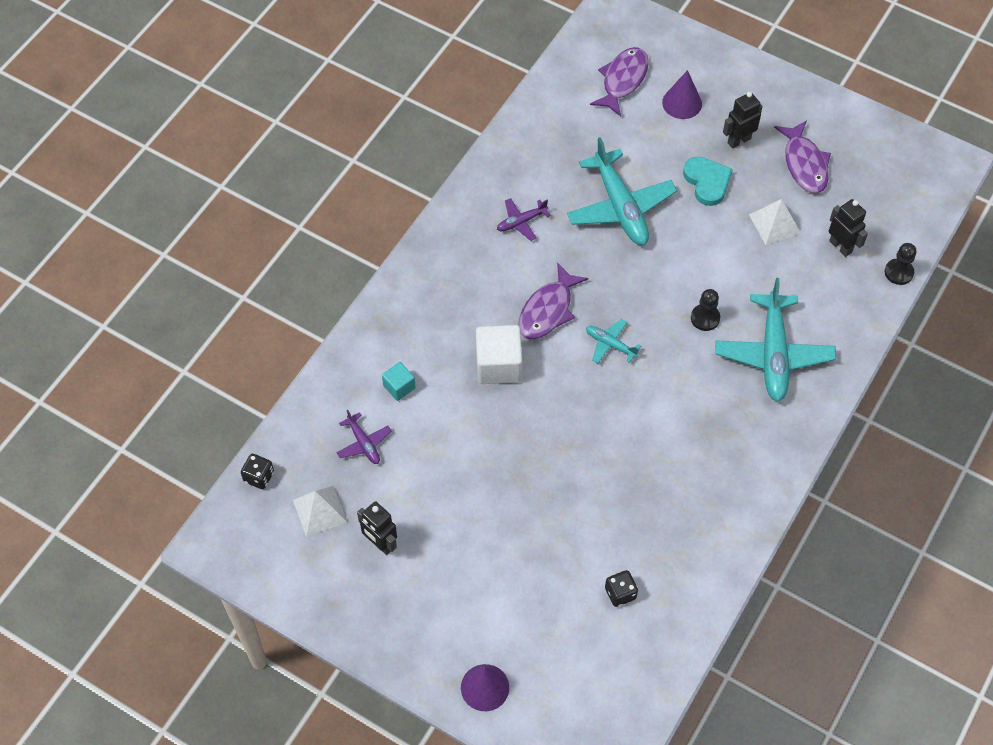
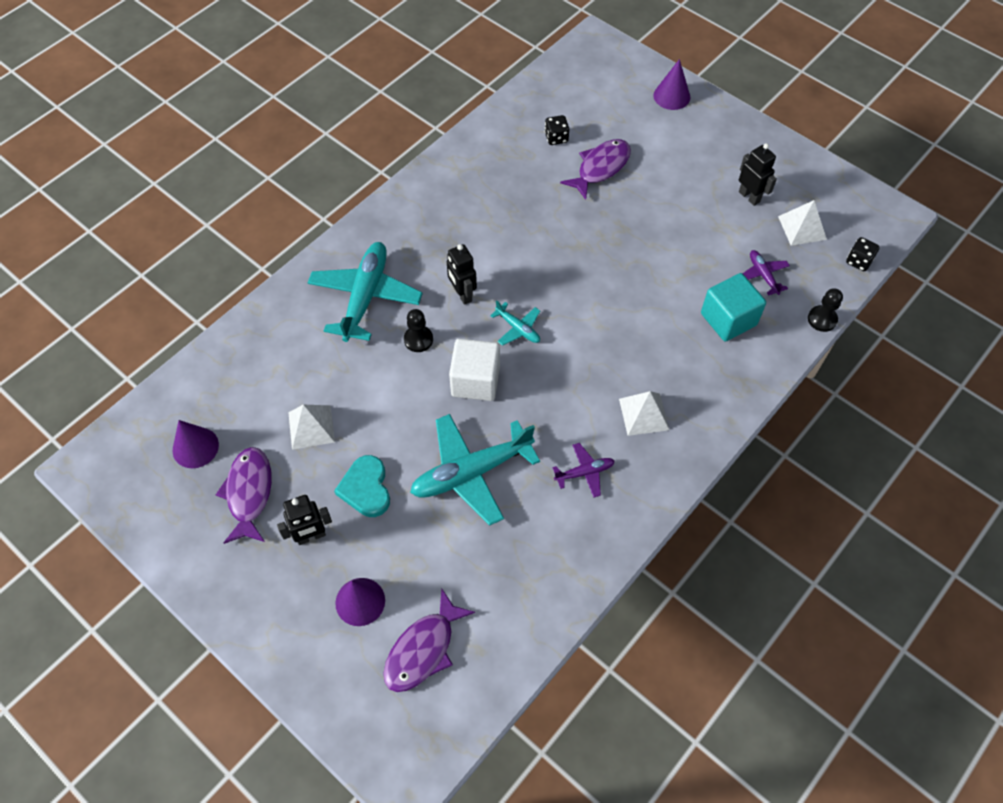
camera: 170 degrees left, 0 degrees up
(399, 387) = (728, 319): turquoise cube -> turquoise cube, size x1.82
(474, 280) = (644, 414): none -> white pyramid
(498, 365) = (630, 325): white cube -> white cube (475, 381)
(548, 310) = (572, 371): purple fish -> purple fish (600, 168)
(620, 207) = (471, 473): turquoise plane -> turquoise plane turned 105 degrees counterclockwise
(840, 246) = (254, 391): black robot -> black robot (462, 294)
(868, 192) = (195, 447): none -> purple cone
(898, 272) = (209, 355): black pawn -> black pawn (822, 319)

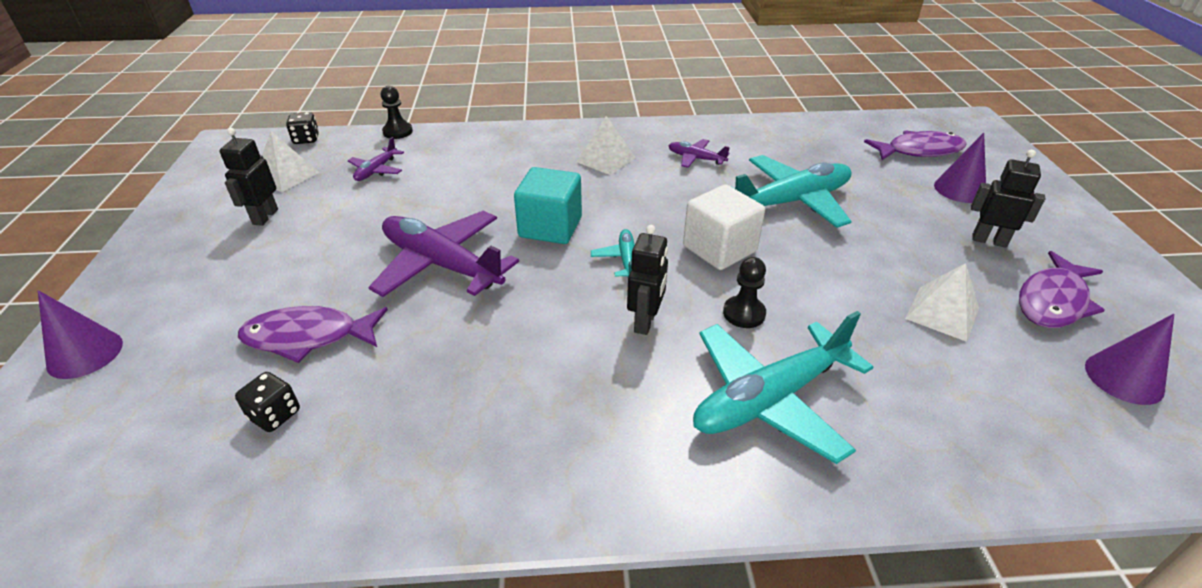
camera: 135 degrees left, 20 degrees down
(366, 488) = (907, 241): turquoise heart -> none
(471, 473) = (791, 201): turquoise plane -> turquoise plane turned 45 degrees counterclockwise
(608, 246) = (441, 264): none -> purple plane
(728, 319) = (452, 165): turquoise cube -> turquoise cube (550, 227)

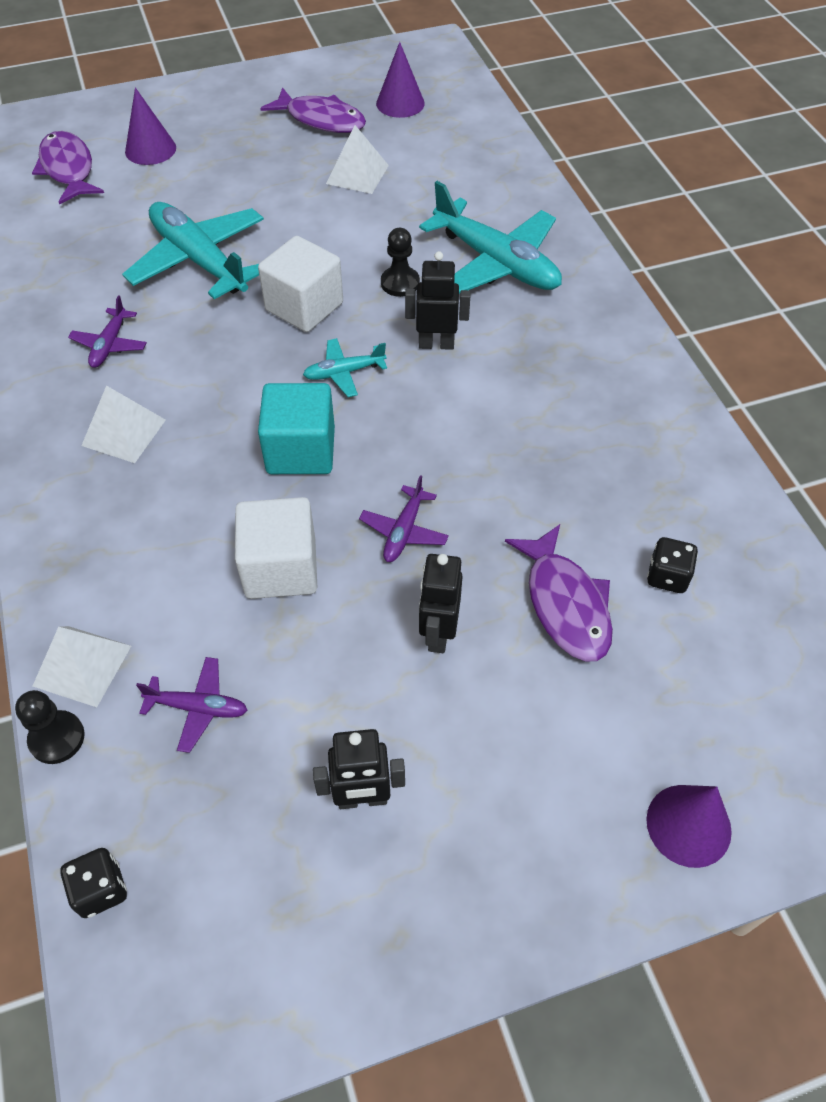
camera: 105 degrees left, 15 degrees up
(286, 175) = (237, 843): white pyramid -> white pyramid (82, 665)
(441, 264) = (404, 531): purple plane -> purple plane, size x0.48
(450, 207) = (281, 568): none -> white cube
(989, 240) = (241, 141): black robot -> black robot (438, 633)

